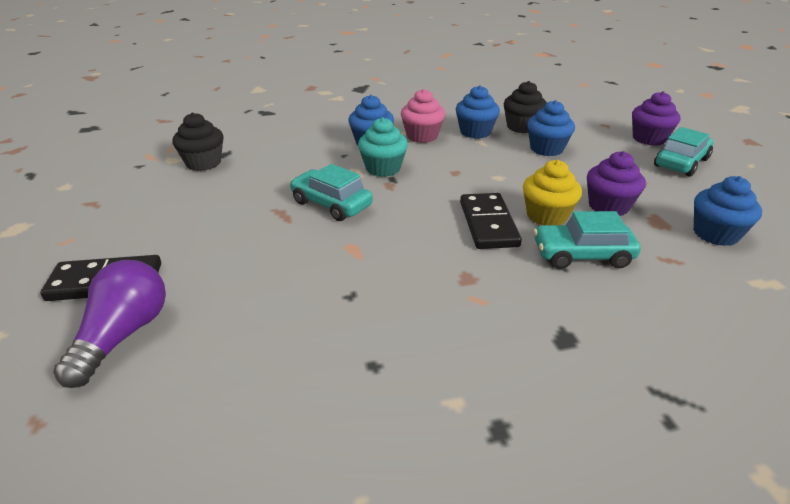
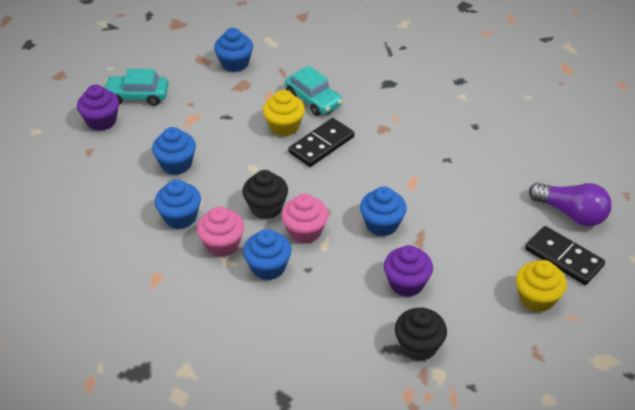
camera: 130 degrees left, 10 degrees up
(117, 234) = (536, 298): none -> yellow cupcake
(123, 335) = (571, 213): purple light bulb -> purple light bulb turned 120 degrees counterclockwise
(331, 204) = (382, 224): turquoise car -> blue cupcake
(383, 168) = (305, 231): turquoise cupcake -> pink cupcake
(522, 127) = (141, 195): black cupcake -> black cupcake (266, 207)
(608, 206) = (243, 107): purple cupcake -> purple cupcake (406, 283)

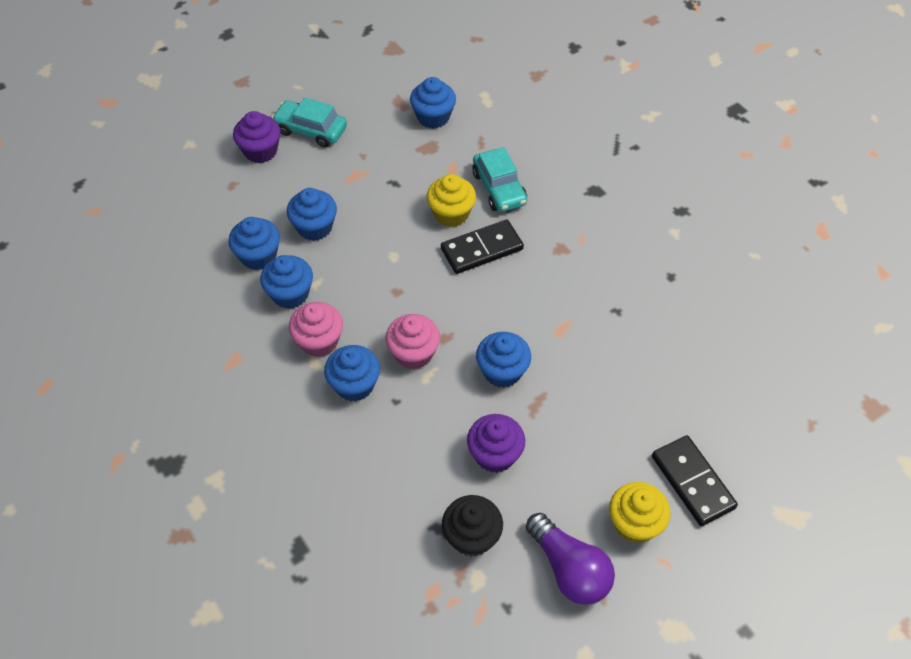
camera: 20 degrees right, 10 degrees up
(138, 197) = (258, 256): none -> blue cupcake
(266, 207) = (385, 310): black cupcake -> none
(571, 213) = (730, 427): purple light bulb -> purple light bulb (569, 569)

